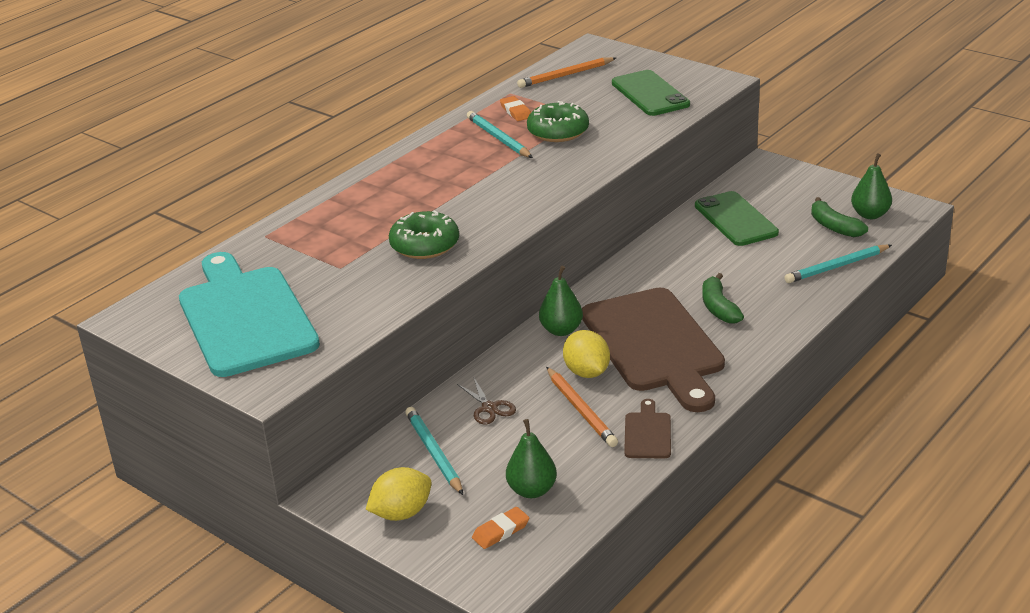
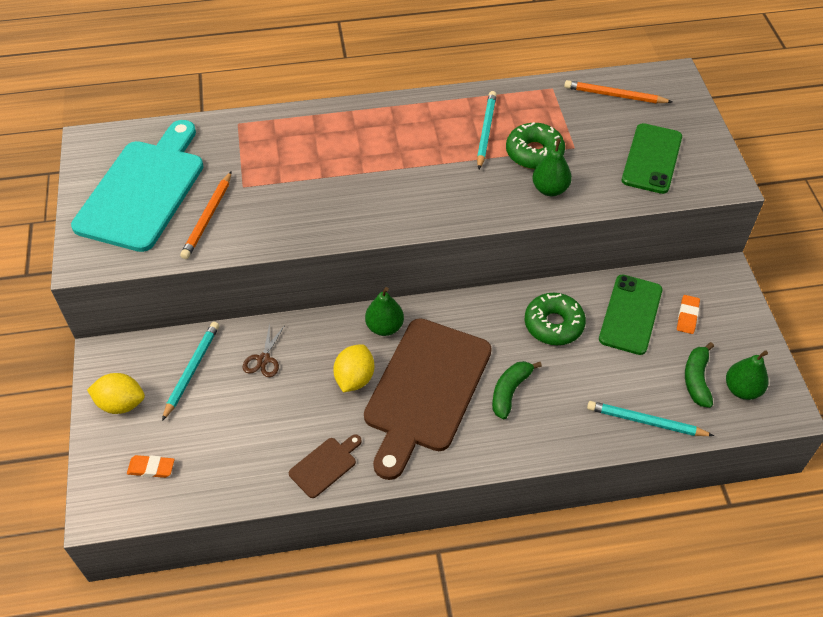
camera: 40 degrees right, 20 degrees up
(424, 245) = (313, 204): green donut -> green donut (553, 324)
(516, 111) = (531, 111): orange eraser -> orange eraser (687, 316)
(532, 490) = (205, 451): green pear -> green pear (550, 189)
(581, 410) = (312, 408): orange pencil -> orange pencil (208, 218)

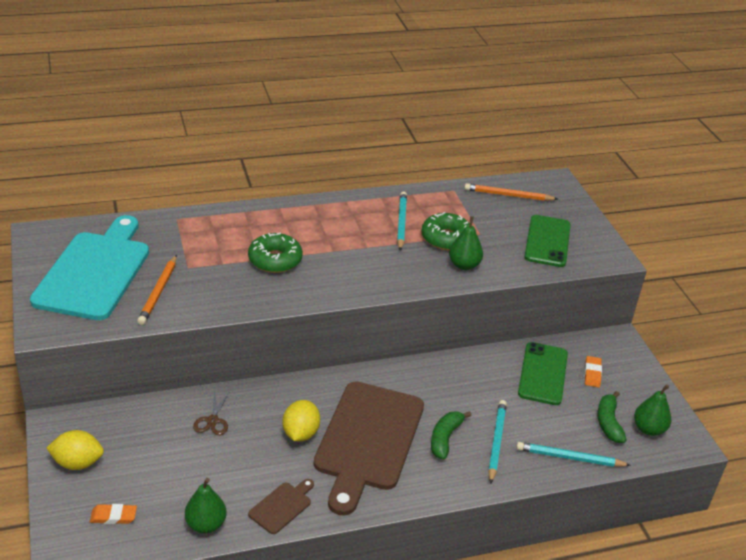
camera: 10 degrees left, 15 degrees down
(192, 370) = (144, 432): turquoise pencil -> turquoise pencil (496, 442)
(384, 327) = (323, 390): green pear -> green pear (206, 524)
(553, 324) = (476, 384): green donut -> green donut (275, 260)

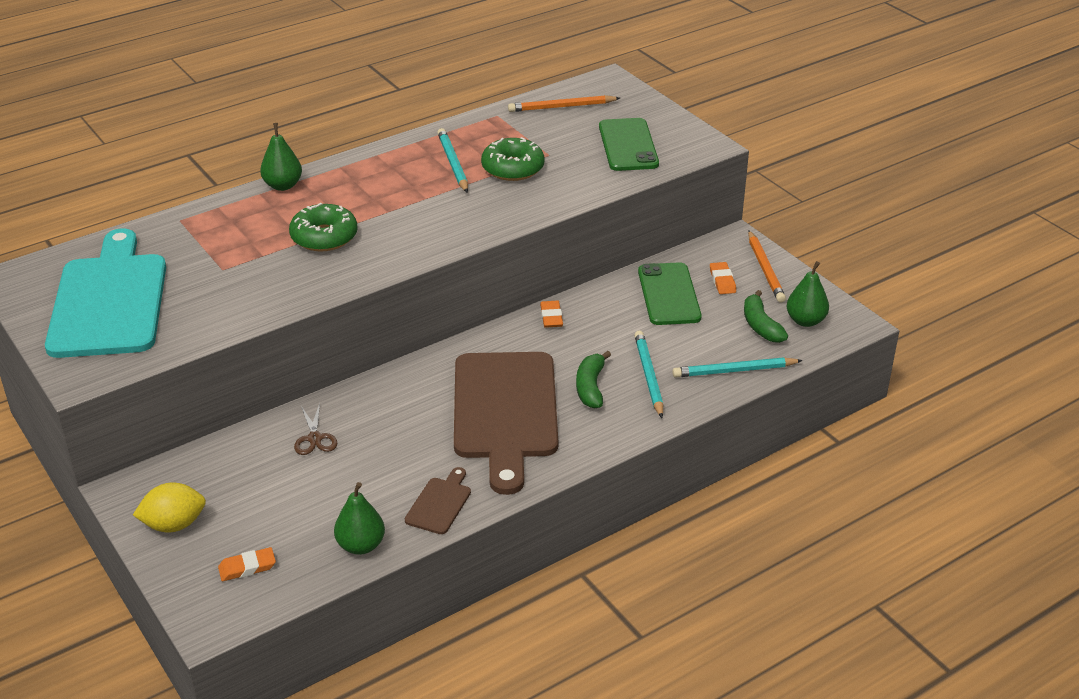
camera: 15 degrees left, 0 degrees up
(158, 292) = (201, 304): orange pencil -> orange pencil (765, 269)
(300, 433) = (425, 424): yellow lemon -> none
(439, 367) = (551, 317): none -> orange eraser
(464, 265) = (546, 191): green pear -> green pear (283, 185)

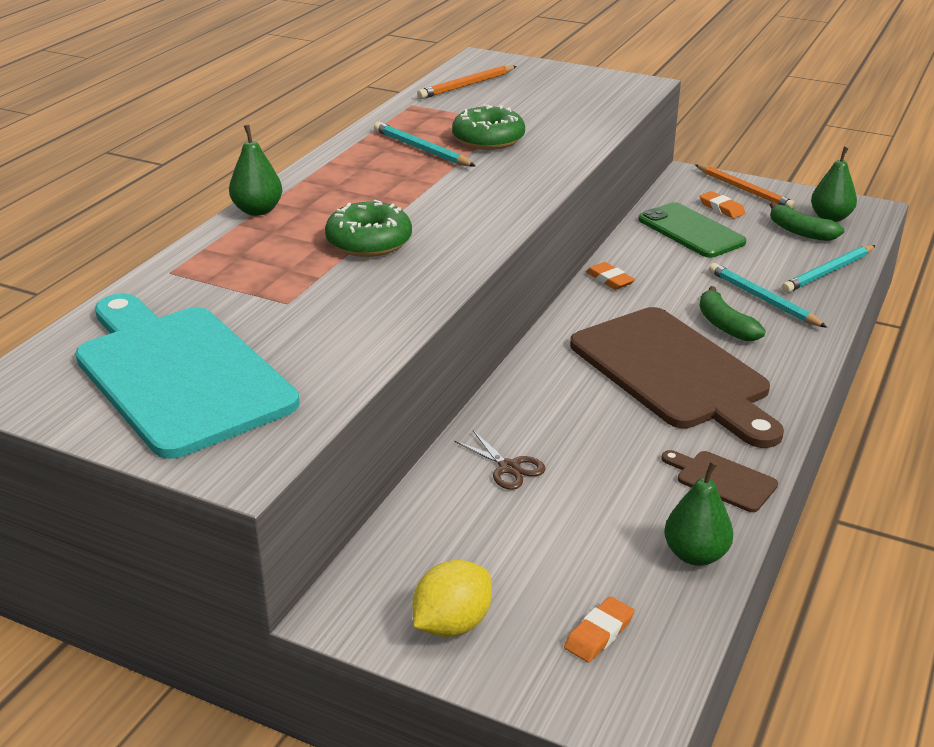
camera: 30 degrees left, 5 degrees down
(440, 503) = (722, 480): brown cutting board -> brown cutting board turned 45 degrees counterclockwise
(628, 145) = (571, 99): green phone -> none

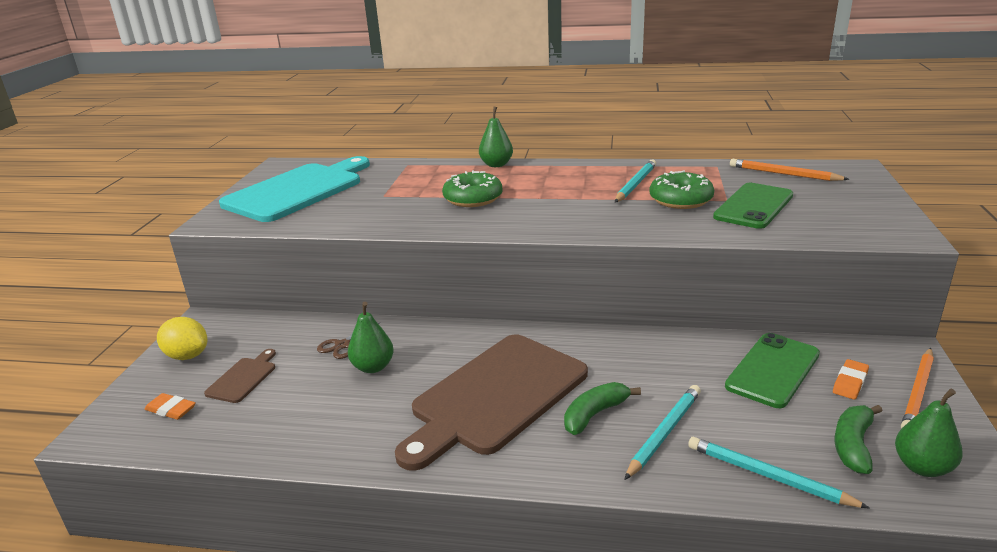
camera: 75 degrees right, 5 degrees down
(534, 115) = (753, 206): none -> green phone
(609, 279) = (633, 341): orange eraser -> none
(695, 555) = (249, 440): green pear -> green pear (373, 367)
(722, 480) = (344, 442): brown cutting board -> brown cutting board (243, 378)

